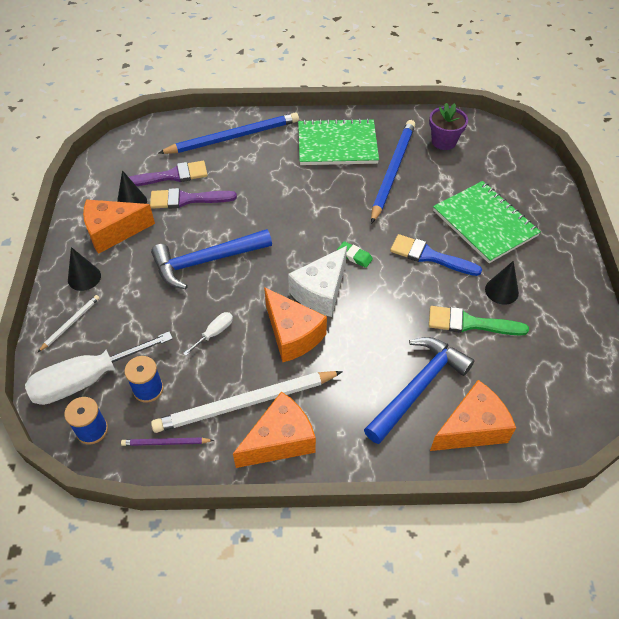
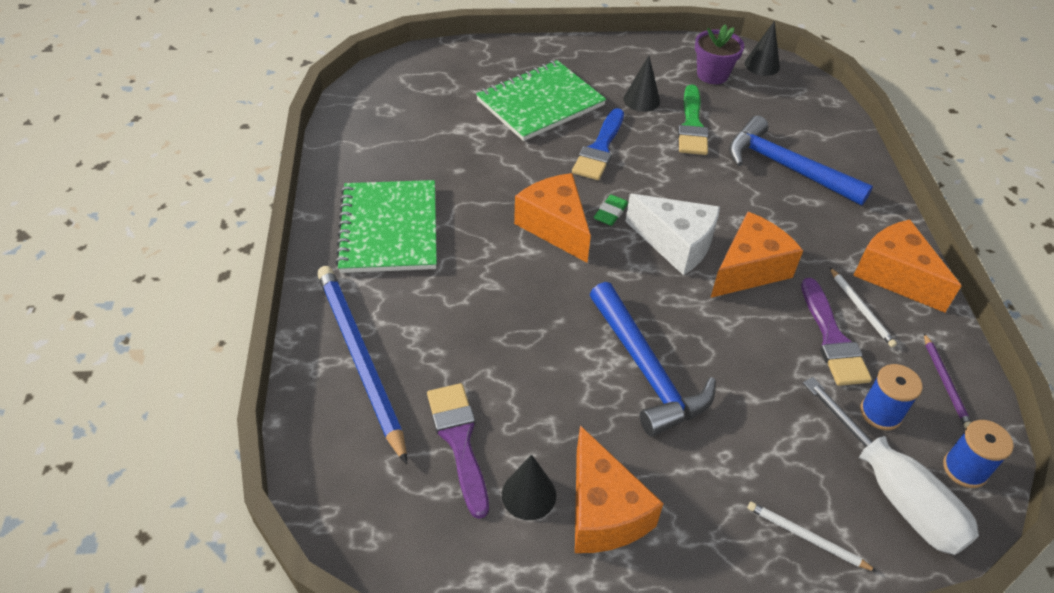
camera: 95 degrees left, 5 degrees down
(84, 277) = (711, 538): black cone -> black cone (762, 65)
(187, 199) = (517, 410): purple brush -> purple brush (832, 339)
(214, 333) = (770, 348): white screwdriver -> none
(245, 403) = (861, 309): white pencil -> white pencil, size x0.45
(392, 171) = (449, 174): blue pencil -> none
(444, 141) = (390, 124): purple flower pot -> purple flower pot (712, 74)
(472, 428) = (820, 134): orange cheese -> orange cheese (555, 226)

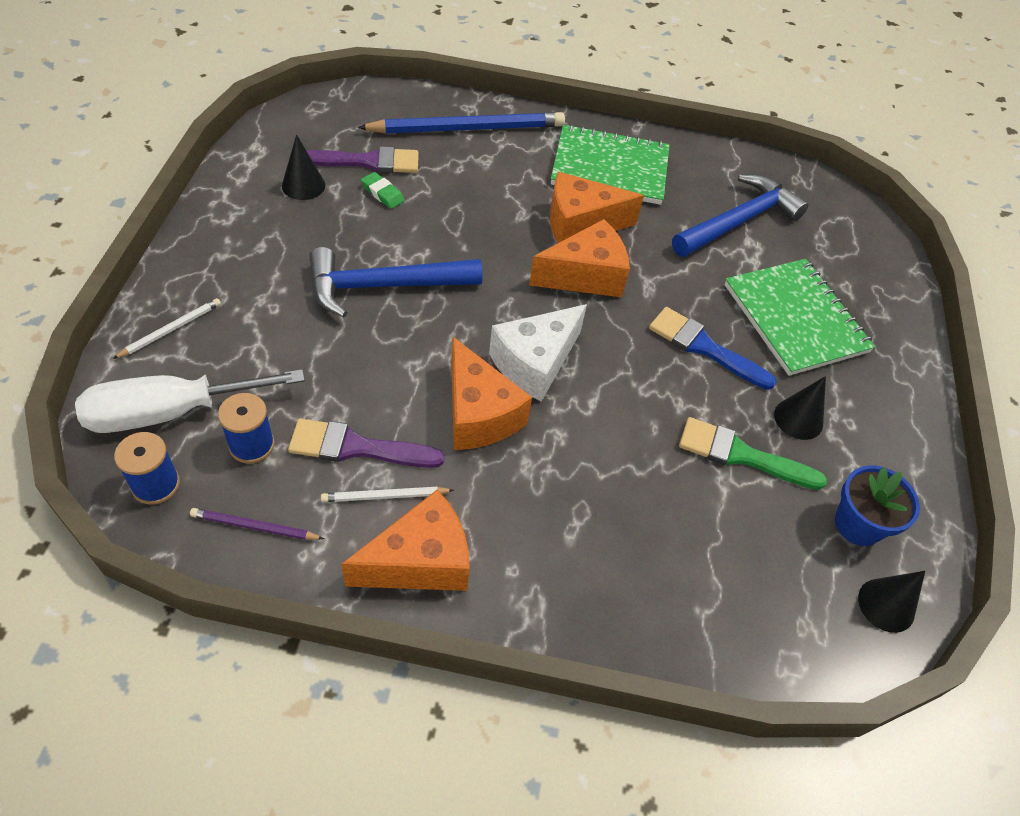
camera: 100 degrees right, 5 degrees up
(603, 511) = (267, 219): orange cheese -> orange cheese (580, 224)
(610, 213) = (595, 324): green eraser -> green eraser (382, 193)
(712, 74) = (858, 524): purple flower pot -> blue flower pot
(786, 167) = (642, 530): blue hammer -> blue hammer (738, 221)

